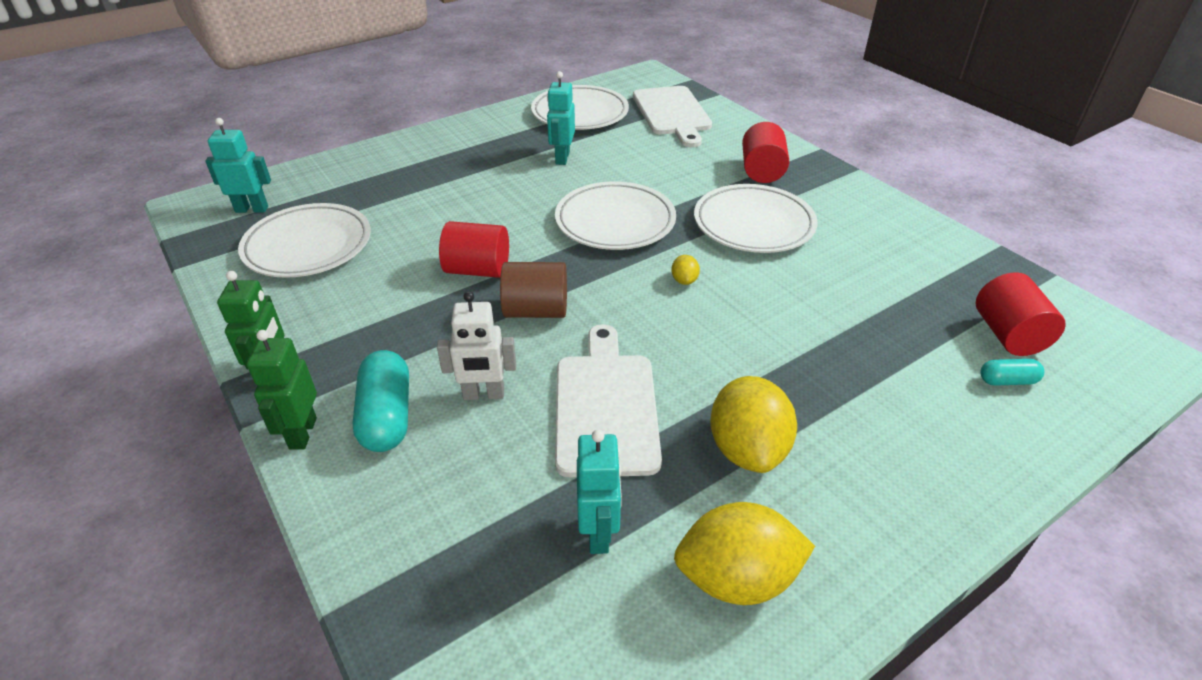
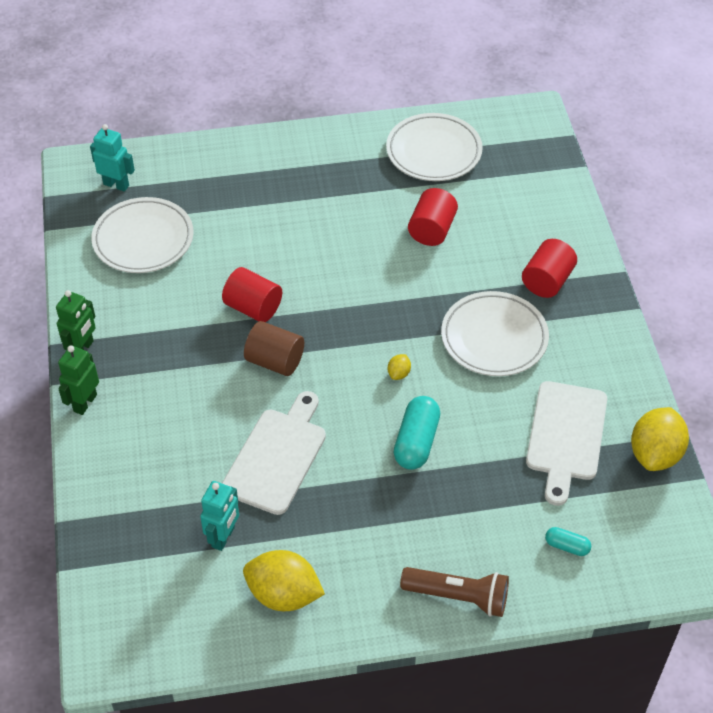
camera: 25 degrees right, 10 degrees up
(386, 416) = (138, 410): turquoise capsule -> turquoise capsule (416, 442)
(483, 394) = (205, 417): white robot -> none
(562, 158) = (384, 206): turquoise robot -> none
(615, 221) = (384, 295): white plate -> none
(672, 113) = (519, 179): white cutting board -> white cutting board (566, 436)
(747, 449) = (347, 522): yellow lemon -> yellow lemon (655, 454)
(952, 484) = (458, 597): none -> brown flashlight
(1008, 335) = (605, 513): red cylinder -> red cylinder (432, 230)

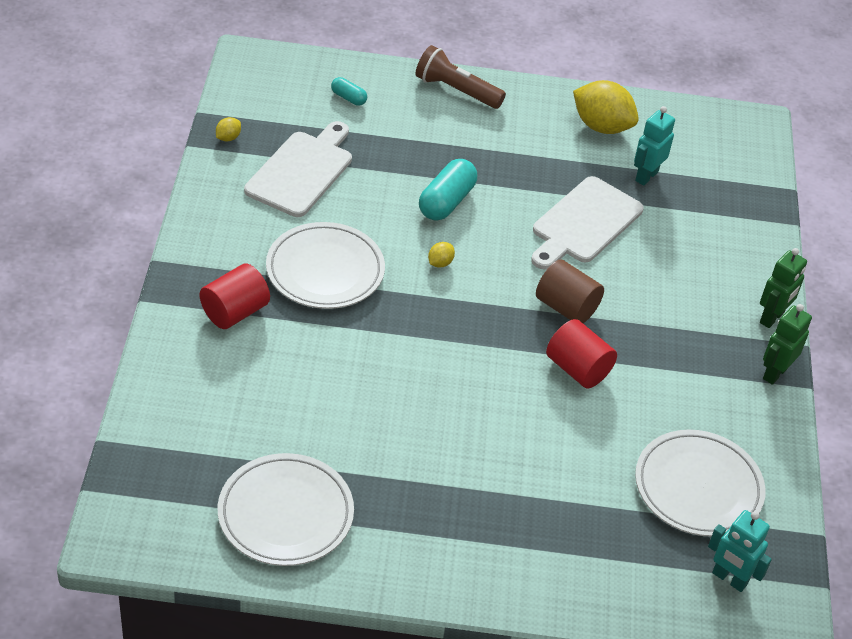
camera: 170 degrees left, 5 degrees down
(432, 230) = (337, 405): red cylinder -> none
(655, 454) = (228, 138): yellow lemon -> yellow lemon, size x0.44

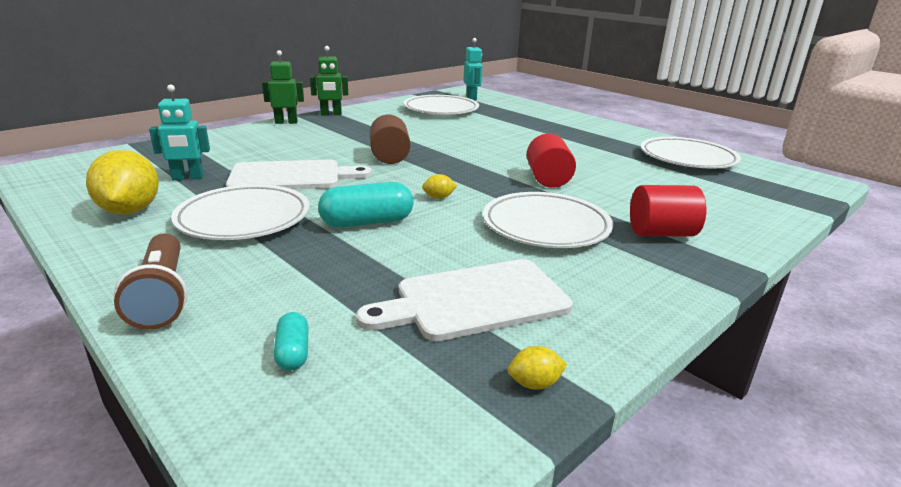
camera: 135 degrees left, 20 degrees down
(525, 160) = (244, 218): none -> white plate
(577, 369) = (430, 142): red cylinder -> red cylinder (548, 179)

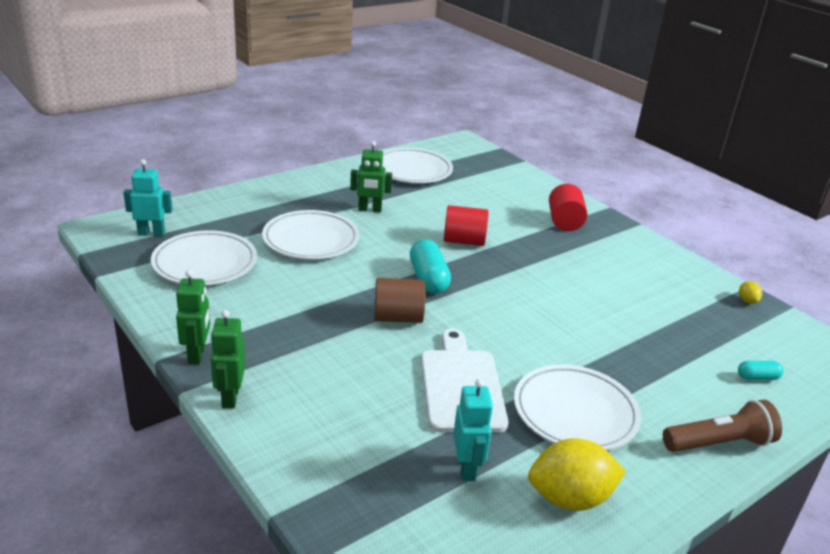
camera: 85 degrees left, 5 degrees up
(367, 222) = (570, 341): turquoise capsule -> turquoise capsule (428, 279)
(438, 197) = (511, 300): yellow lemon -> none
(475, 300) = (676, 306): white cutting board -> none
(546, 226) = (561, 261): white plate -> white plate (311, 240)
(573, 145) = (369, 210): none -> green robot

